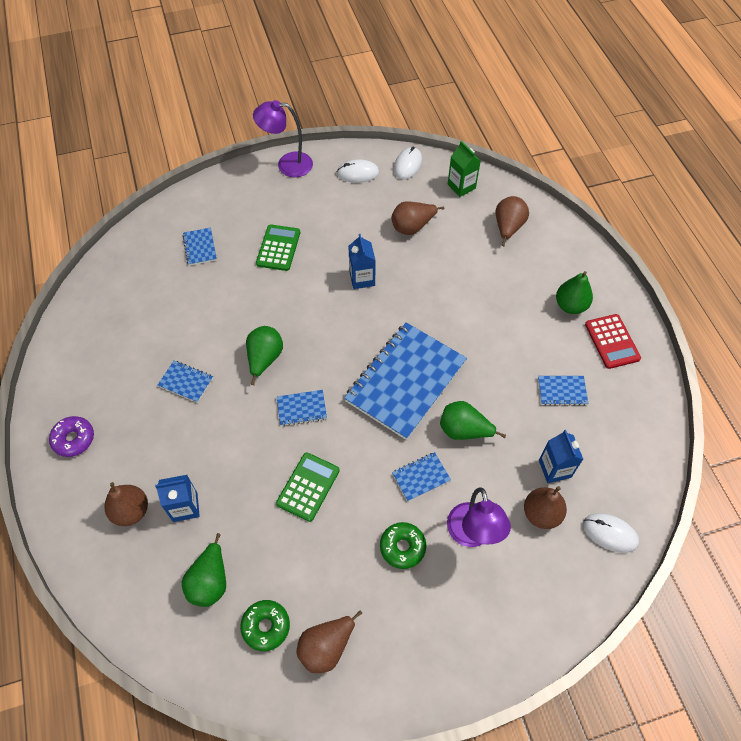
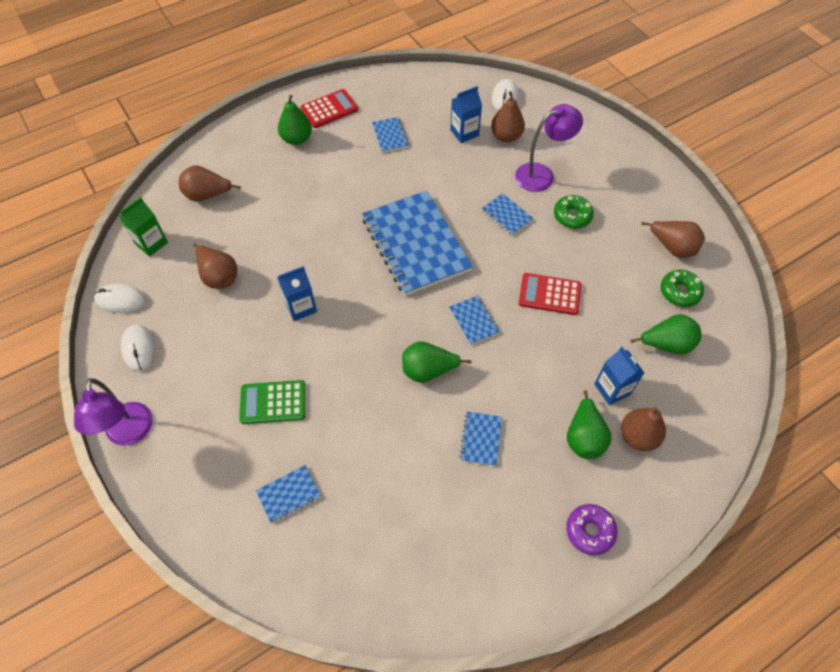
camera: 105 degrees left, 0 degrees up
(308, 487) = (549, 294): green calculator -> red calculator
(406, 381) = (416, 244): blue notebook -> blue notebook turned 45 degrees clockwise
(464, 430) = (451, 194): green pear -> green pear (584, 437)

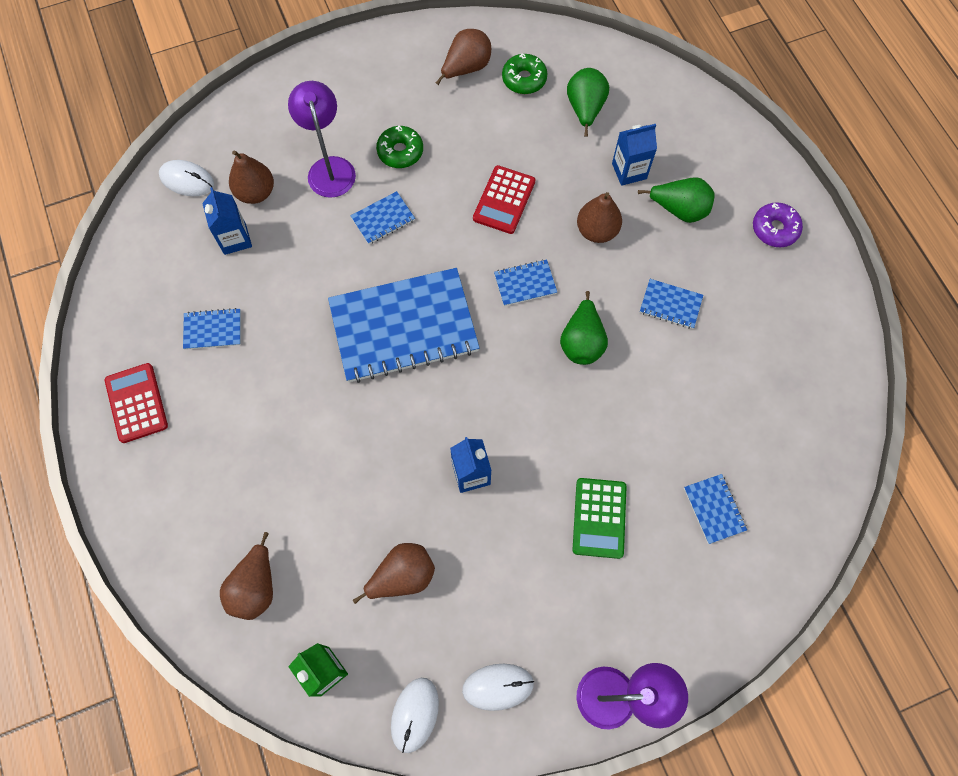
camera: 80 degrees left, 10 degrees up
(297, 139) = (182, 454): green pear -> none
(638, 436) = (683, 163): brown pear -> brown pear (597, 231)

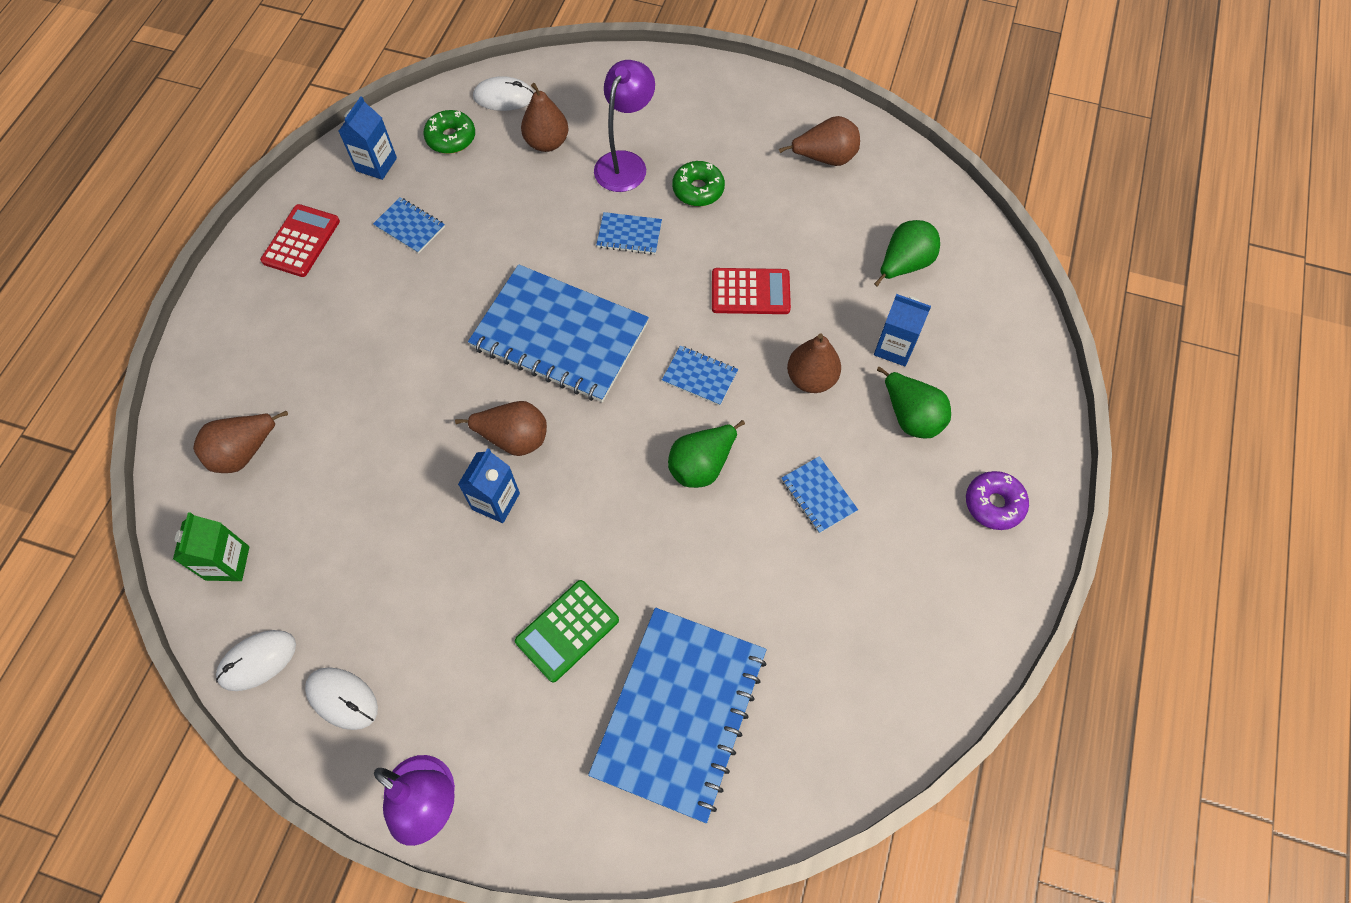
camera: 40 degrees right, 5 degrees down
(187, 180) = (504, 97): white mouse -> white mouse turned 60 degrees counterclockwise
(235, 239) = (495, 168): blue carton -> blue carton (376, 164)
(402, 576) = (359, 539): brown pear -> brown pear (514, 438)
(504, 200) = (750, 292): red calculator -> red calculator turned 150 degrees counterclockwise
(524, 79) = (870, 201): green donut -> green donut (451, 138)
(714, 509) = (679, 712): blue notebook -> blue notebook, size x2.37

